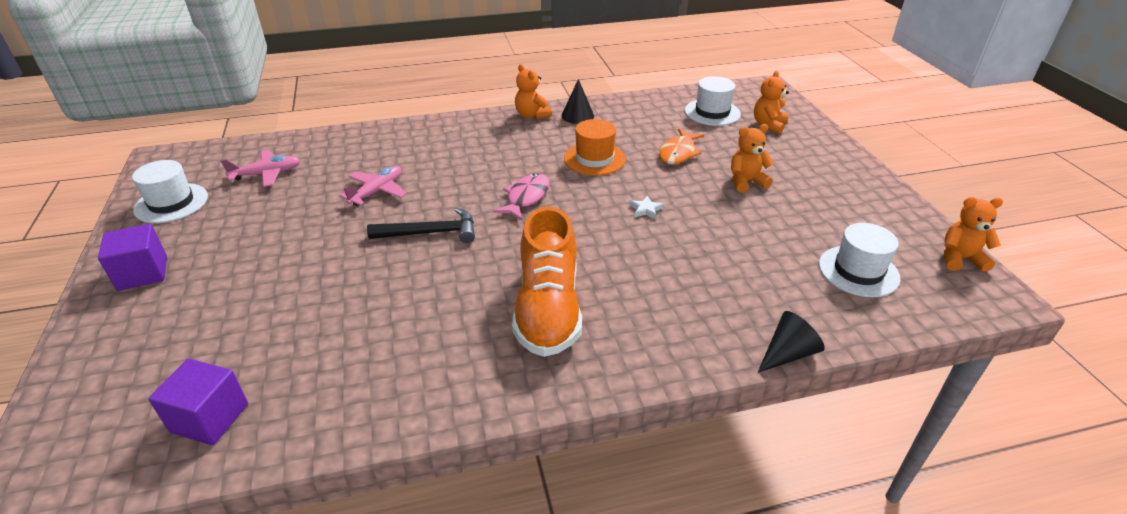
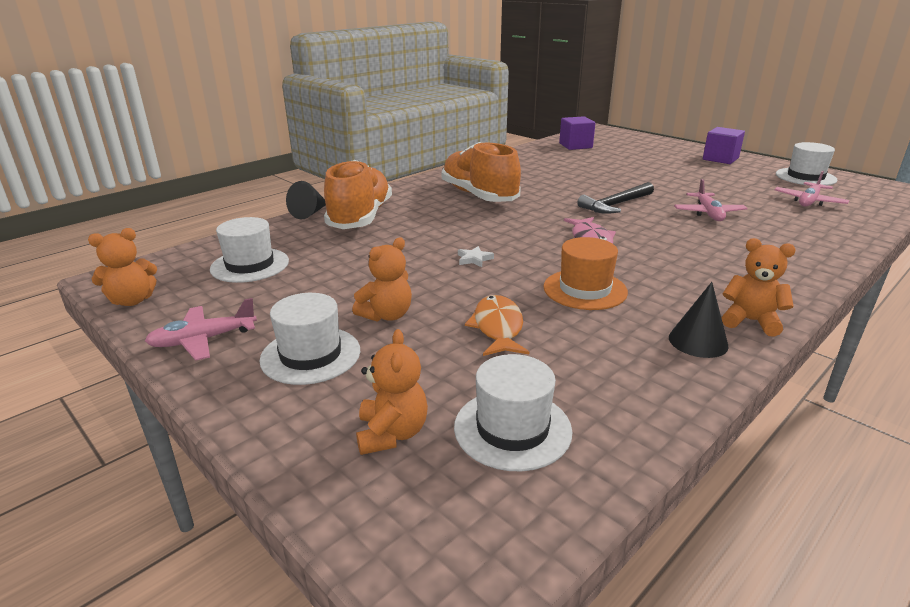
camera: 150 degrees right, 10 degrees down
(723, 315) = (360, 218): none -> orange shoe
(804, 170) = (310, 355): none -> white hat
(880, 201) = (203, 340): none -> pink plane

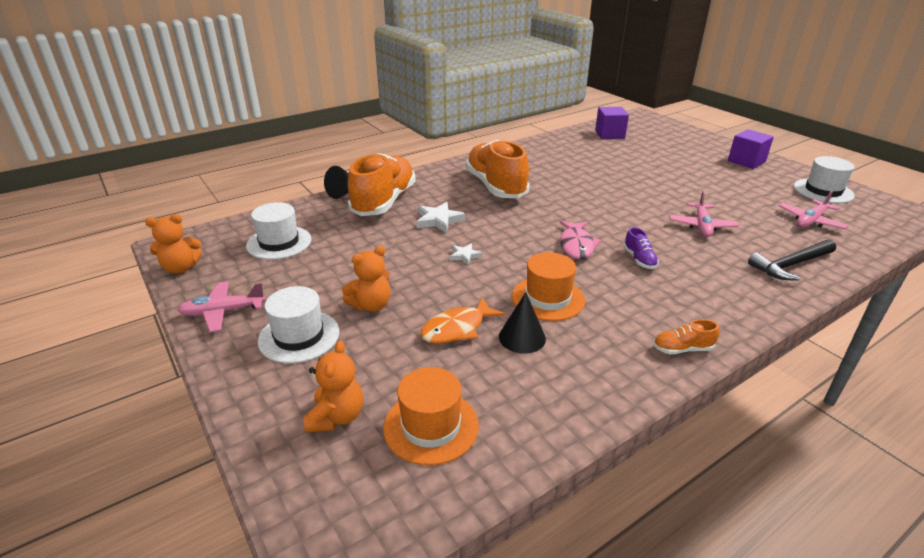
camera: 10 degrees right, 5 degrees up
(430, 230) = (438, 220): none -> white star
(498, 328) = (457, 328): orange fish -> orange fish turned 135 degrees counterclockwise
(512, 429) = (431, 426): white hat -> orange hat
(615, 205) = (617, 208): black hammer -> black hammer (790, 265)
(662, 246) = (639, 259): none -> purple shoe
(698, 341) = (624, 364): black cone -> black cone (522, 337)
(750, 321) = (682, 349): orange teddy bear -> orange shoe

